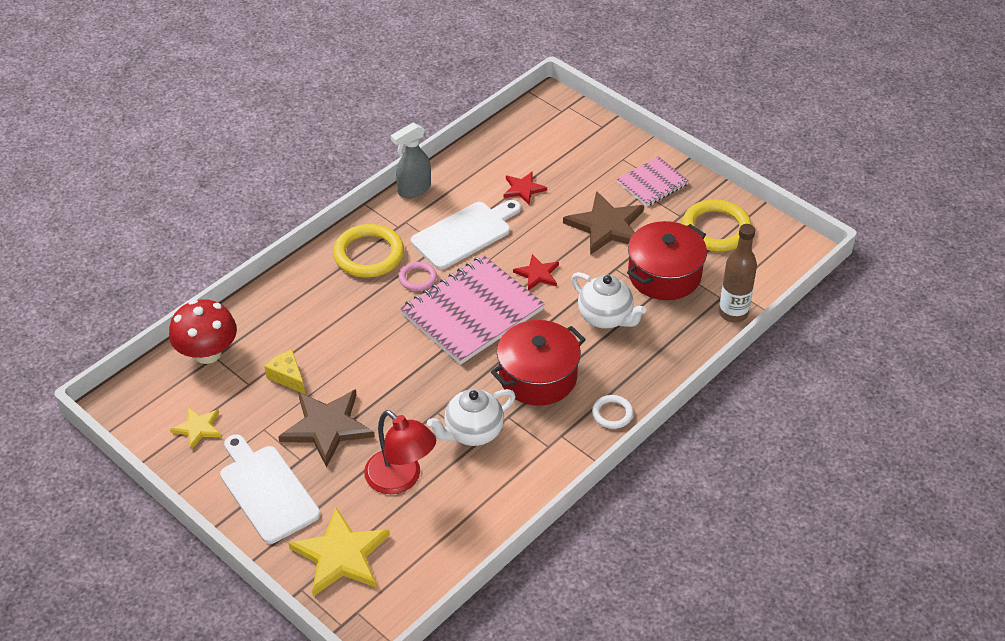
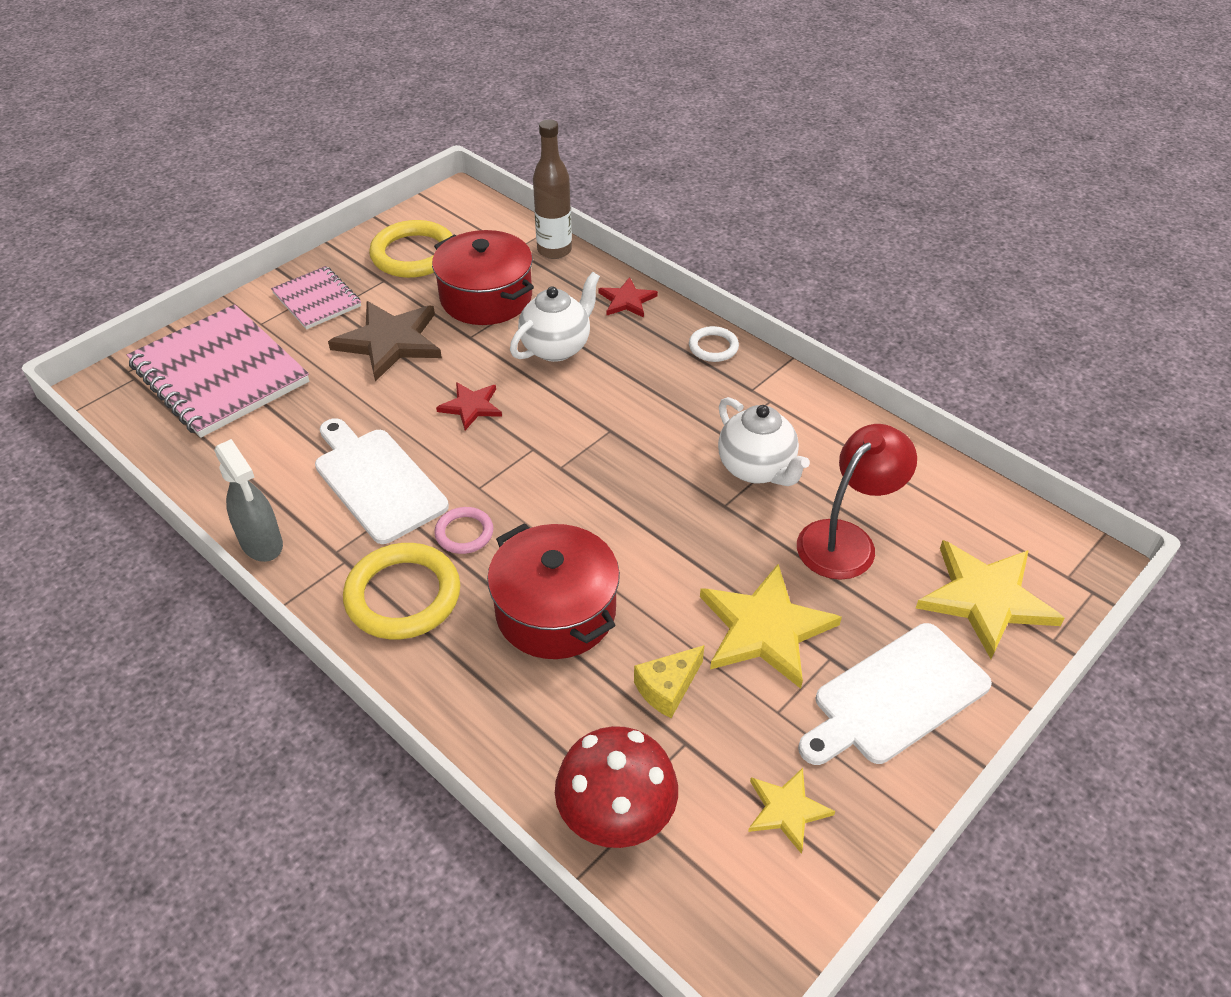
camera: 90 degrees left, 0 degrees up
(327, 427) = (765, 629): brown star -> yellow star
(472, 312) = (538, 472): pink notebook -> pink notebook (219, 374)
(523, 189) = (295, 419): red star -> red star (627, 300)
(538, 376) = (657, 408): red pot -> red pot (555, 611)

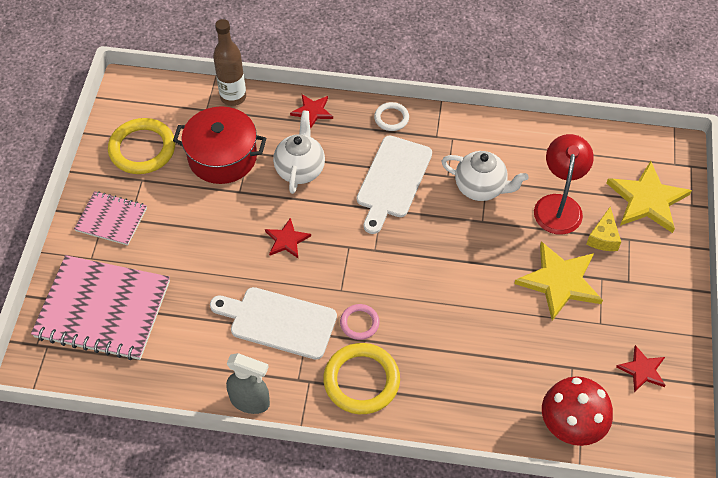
camera: 35 degrees left, 10 degrees up
(390, 342) = (192, 223): brown star -> none
(555, 611) = (449, 338): red pot -> none
(667, 688) = (540, 344): yellow cheese -> yellow cheese (603, 237)
(786, 810) = (642, 370): yellow star -> red star
(895, 697) = (646, 280): white cutting board -> white cutting board (393, 180)

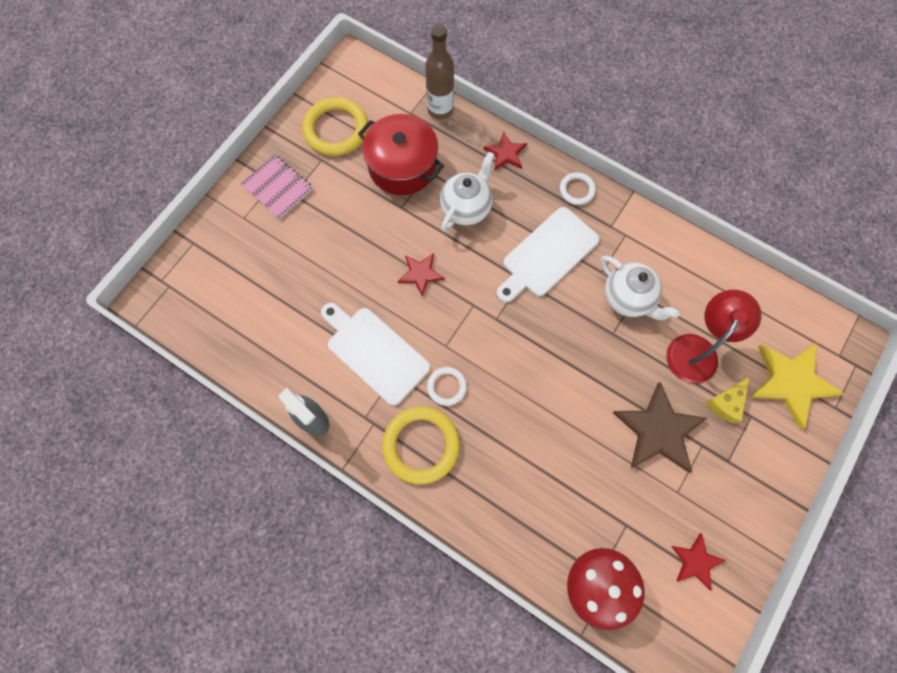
camera: 25 degrees right, 15 degrees up
(103, 310) = (230, 272): pink notebook -> none
(359, 323) = (446, 387): pink ring -> white ring
(559, 282) = (658, 430): yellow star -> brown star

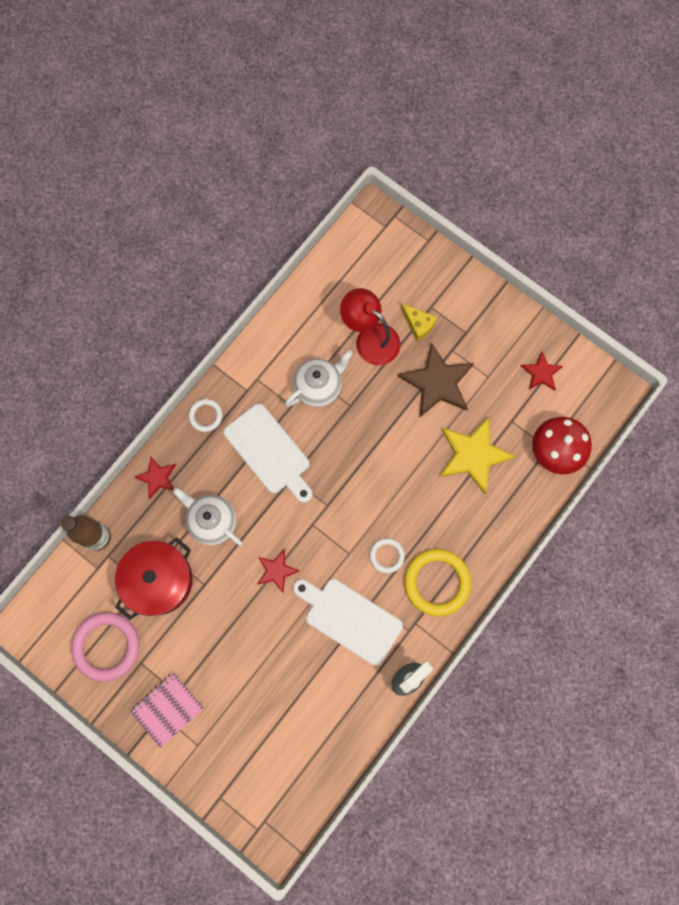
camera: 85 degrees left, 5 degrees up
(336, 129) = (106, 646): yellow ring -> pink ring
(374, 352) = (349, 619): white cutting board -> white cutting board turned 75 degrees clockwise
(791, 382) = (404, 269): yellow star -> yellow star (473, 455)

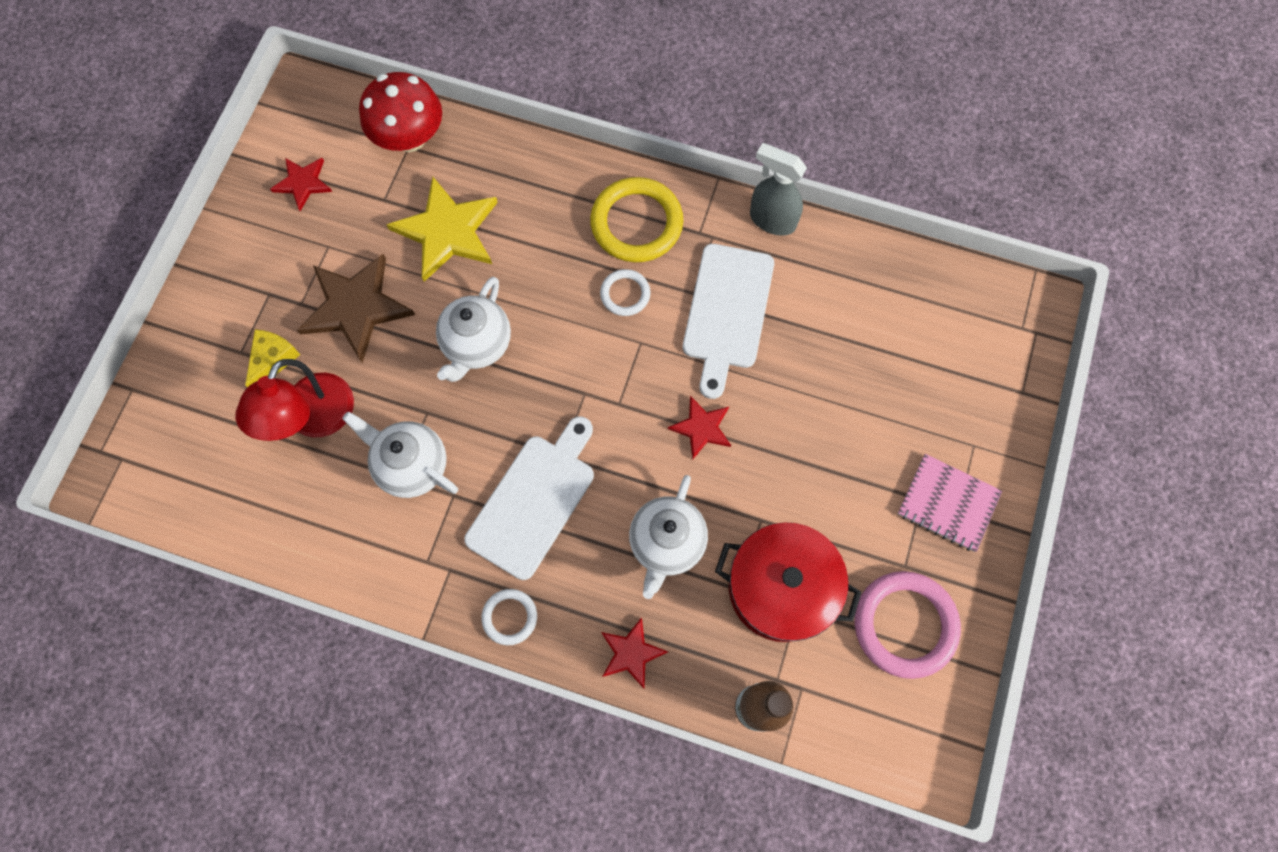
camera: 110 degrees left, 5 degrees down
(384, 449) = (477, 345): none -> white teapot

